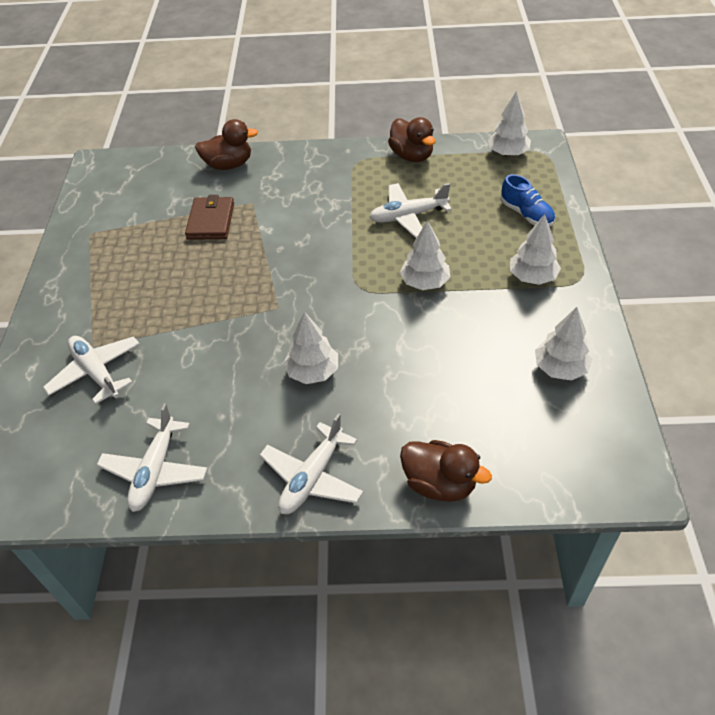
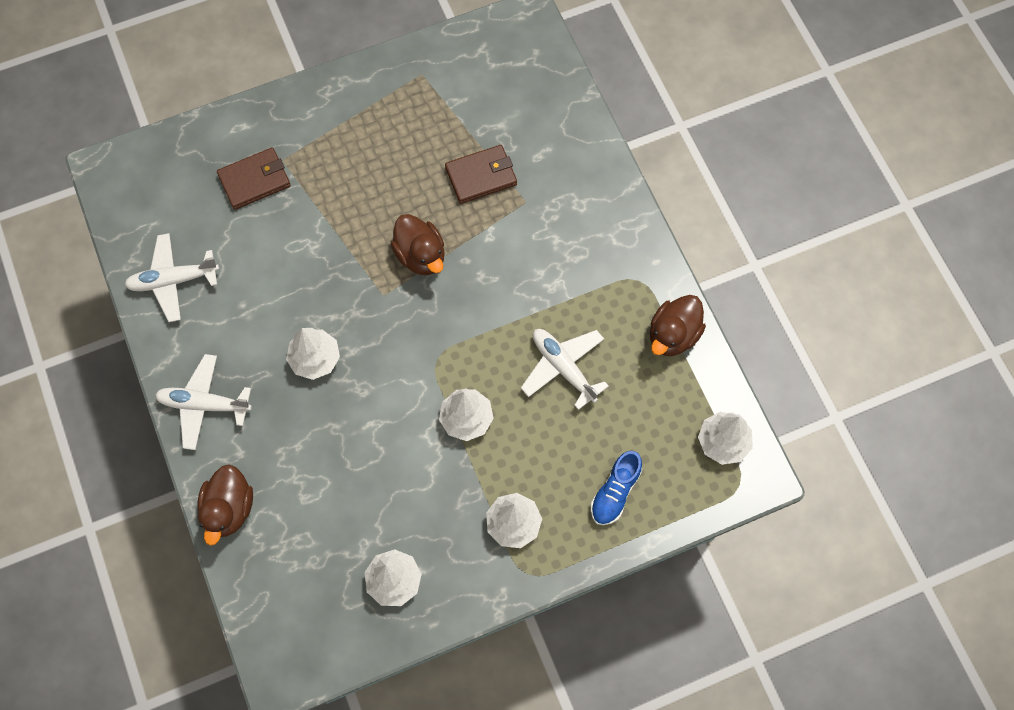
camera: 65 degrees right, 20 degrees up
(96, 373) = (254, 180): white plane -> brown wallet
(229, 165) = (578, 149): brown duck -> brown duck (421, 255)

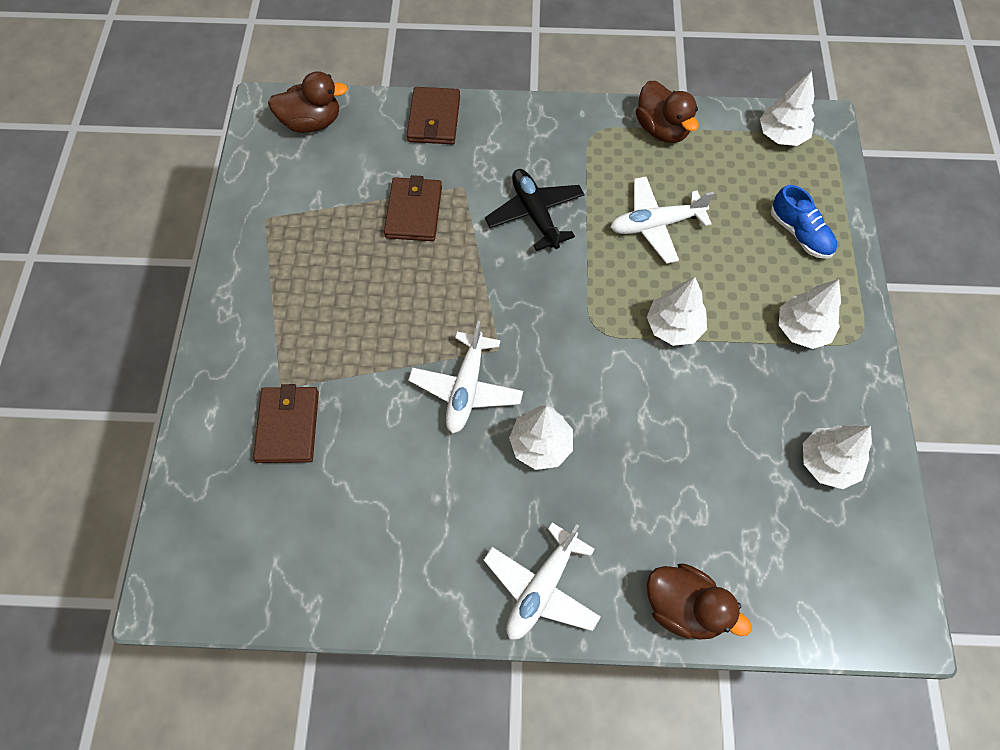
camera: 65 degrees left, 5 degrees down
(173, 280) = (364, 566): white plane -> white plane (466, 388)
(421, 255) = (472, 298): brown duck -> brown duck (312, 122)
(525, 268) = (535, 214): none -> black plane
(584, 147) = (434, 119): none -> brown wallet

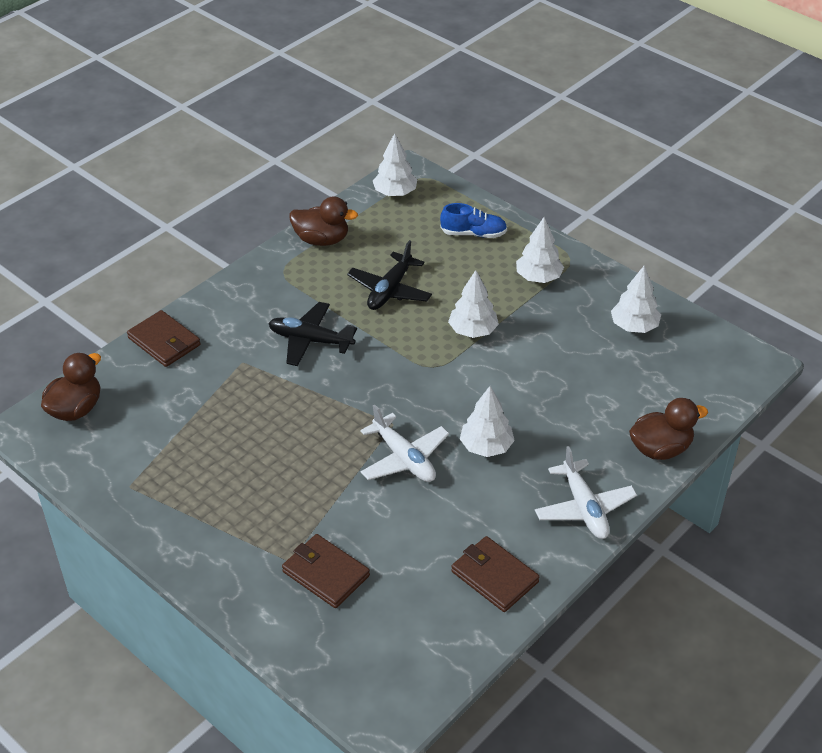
camera: 50 degrees left, 20 degrees down
(414, 212) = (230, 400): brown wallet -> brown wallet (494, 576)
(655, 225) = (390, 290): white plane -> black plane

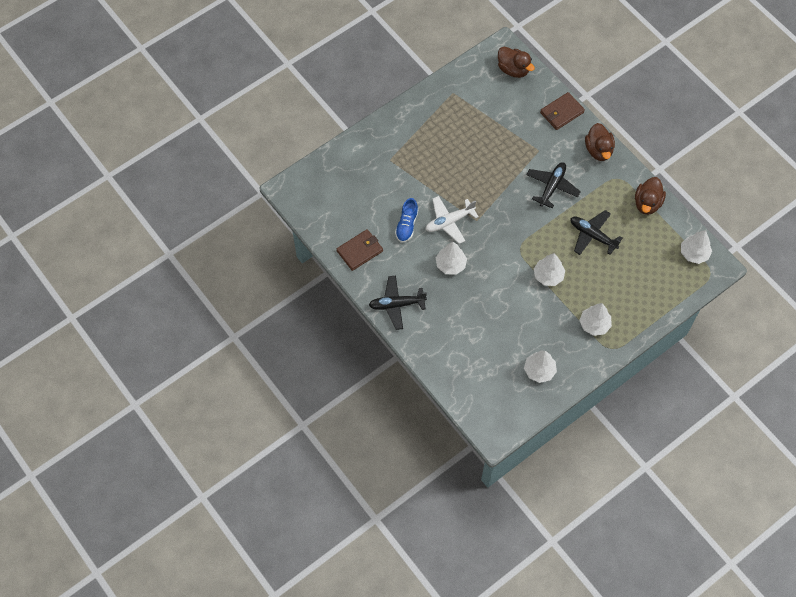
camera: 100 degrees right, 20 degrees up
(325, 573) = (378, 175): brown wallet -> none
(473, 234) = (644, 294): blue shoe -> blue shoe (406, 225)
(584, 508) = (396, 304): white plane -> black plane
(660, 449) = (432, 356): brown duck -> brown duck (598, 150)

